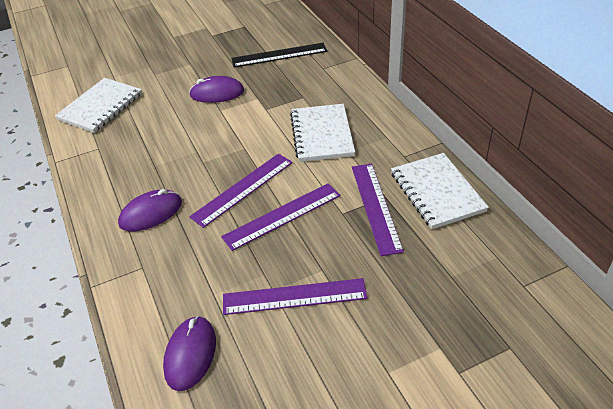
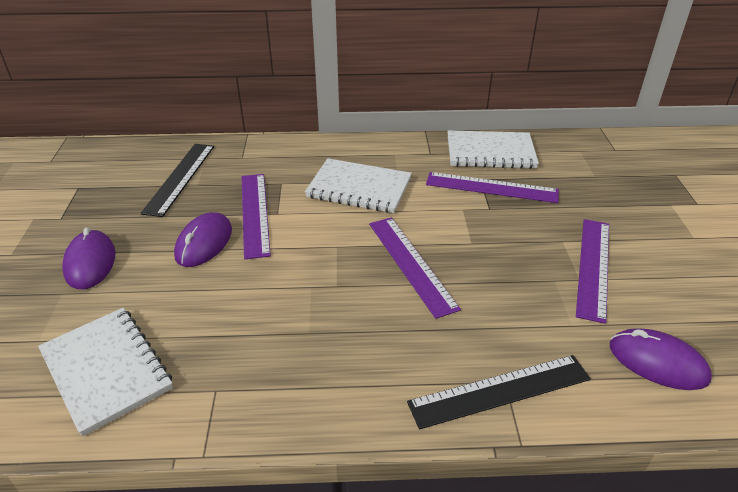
camera: 70 degrees left, 5 degrees down
(132, 266) = (500, 390): none -> black ruler
(151, 213) = (406, 354): purple mouse -> purple mouse (90, 262)
(282, 216) = (473, 246): purple ruler -> purple ruler (255, 213)

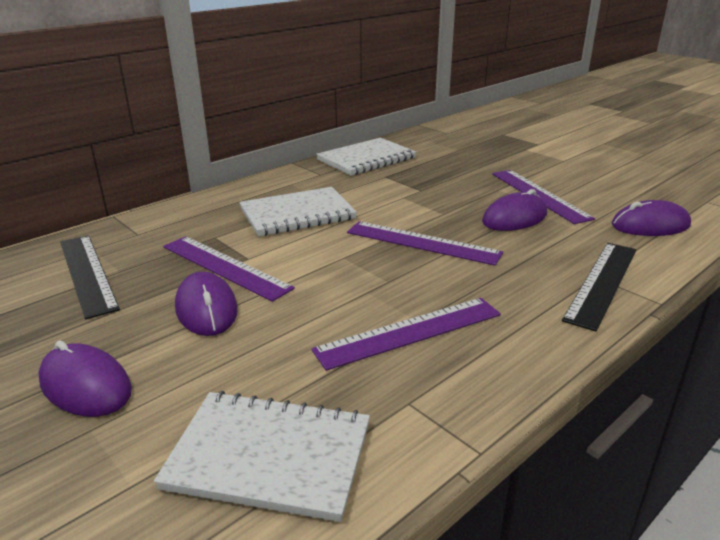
camera: 40 degrees left, 10 degrees down
(491, 187) = (402, 178): purple ruler -> purple ruler (409, 332)
(528, 280) = (514, 218): none -> purple mouse

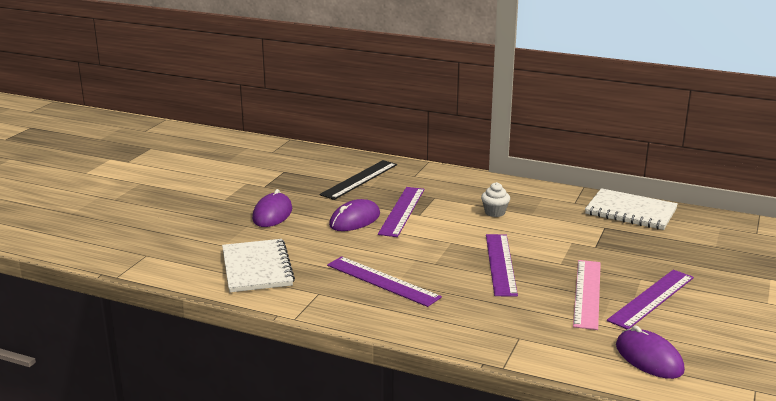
camera: 65 degrees right, 5 degrees down
(297, 214) = (494, 212): white notebook -> white cupcake
(514, 218) = (587, 293): purple mouse -> pink ruler
(602, 283) = (510, 340): black ruler -> none

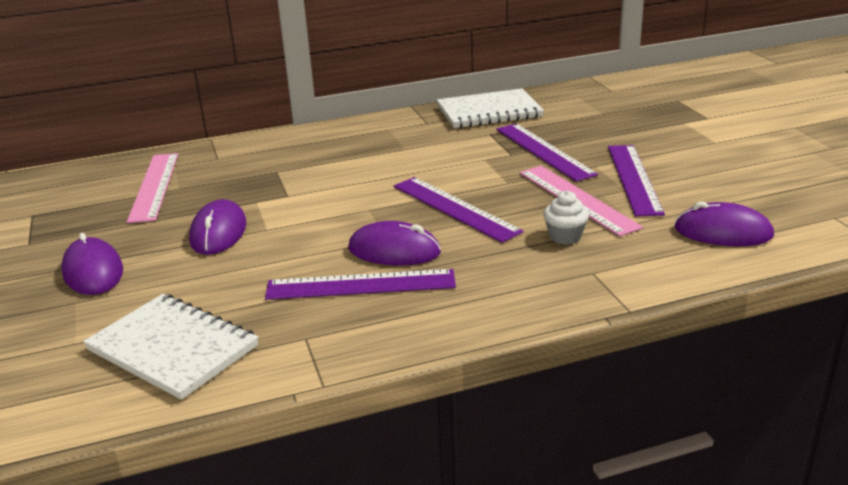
camera: 40 degrees left, 5 degrees up
(359, 179) = (154, 186): black ruler -> pink ruler
(402, 211) = (262, 200): purple ruler -> purple ruler (544, 151)
(427, 272) = (394, 251): none -> purple mouse
(494, 212) = (366, 161): white cupcake -> white cupcake (565, 236)

